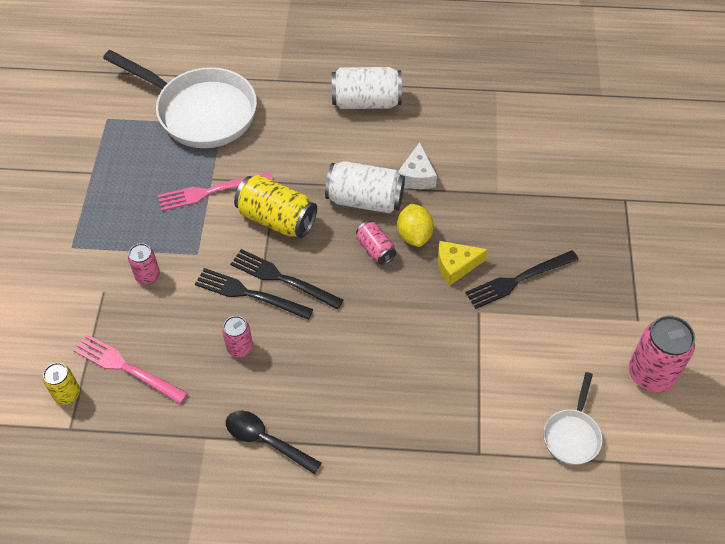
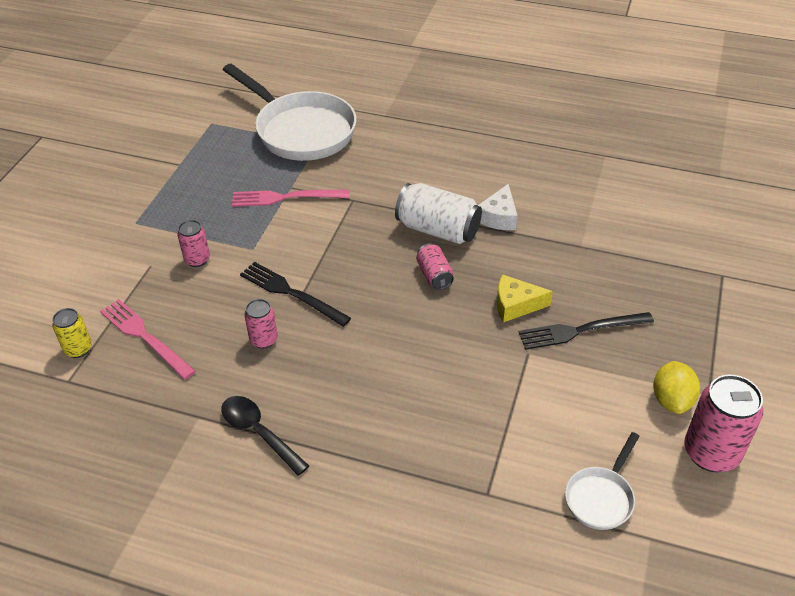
camera: 15 degrees right, 10 degrees down
(277, 219) = (342, 232): yellow can -> none
(282, 279) = (329, 285): black fork -> none
(366, 102) = (466, 146): white can -> none
(414, 235) = (479, 269): yellow lemon -> yellow lemon (672, 400)

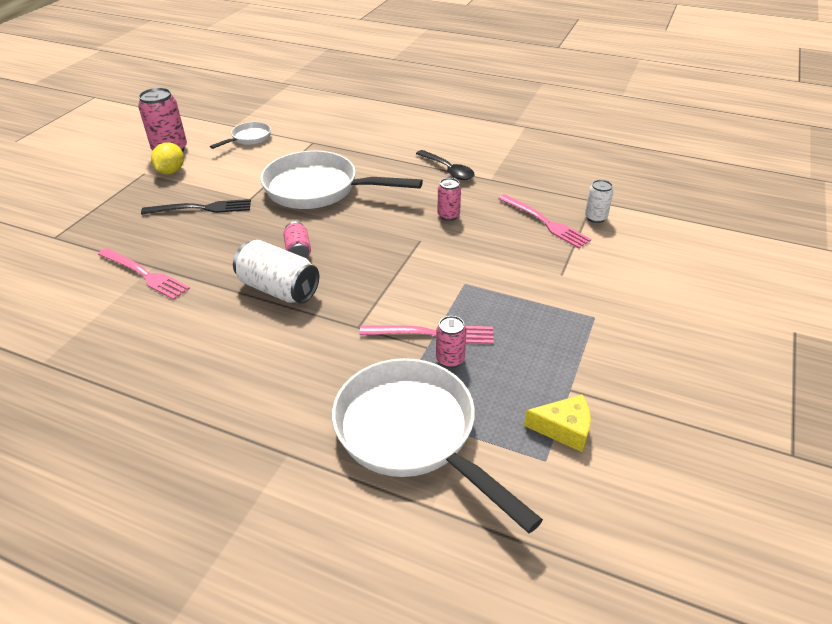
camera: 175 degrees left, 5 degrees down
(78, 349) = (595, 218): yellow can -> white can
(197, 259) = (517, 276): pink can -> pink can (450, 359)
(291, 293) = (427, 245): black fork -> none
(441, 377) = (318, 189): none -> white pan
(498, 217) = (212, 297): white cheese -> none
(515, 305) = (241, 226): yellow cheese -> yellow cheese (564, 429)
(582, 236) = (145, 274): none -> pink fork

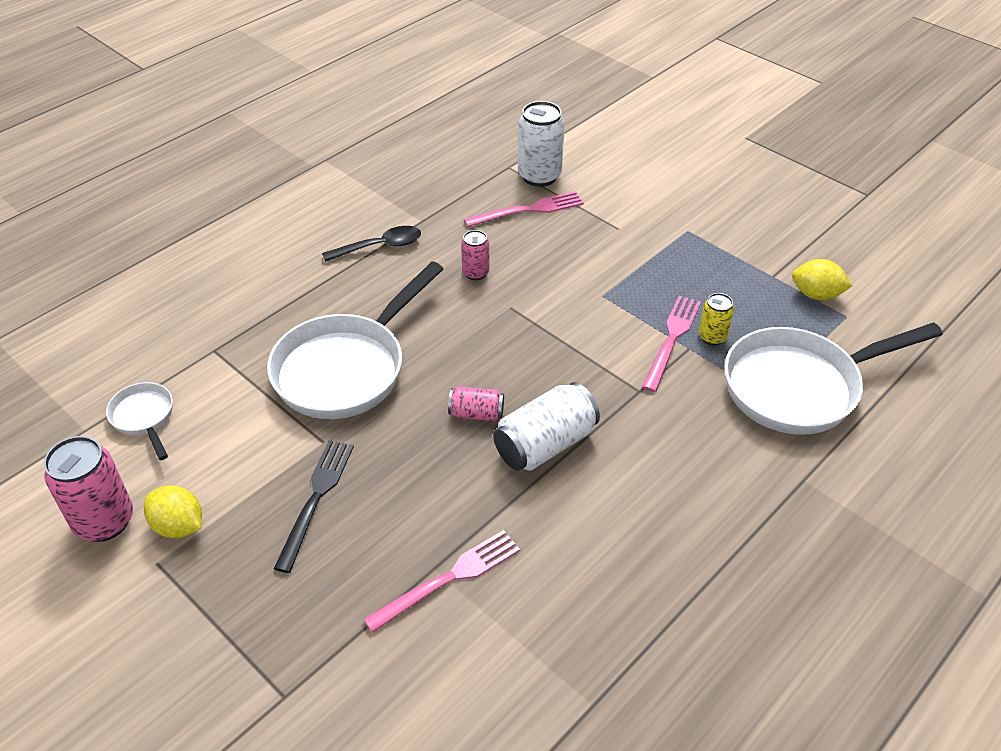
camera: 70 degrees left, 5 degrees up
(450, 359) = (712, 337): pink can -> yellow can
(564, 429) = (816, 295): yellow cheese -> yellow lemon
(595, 218) = (539, 176): white can -> white can, size x1.79

